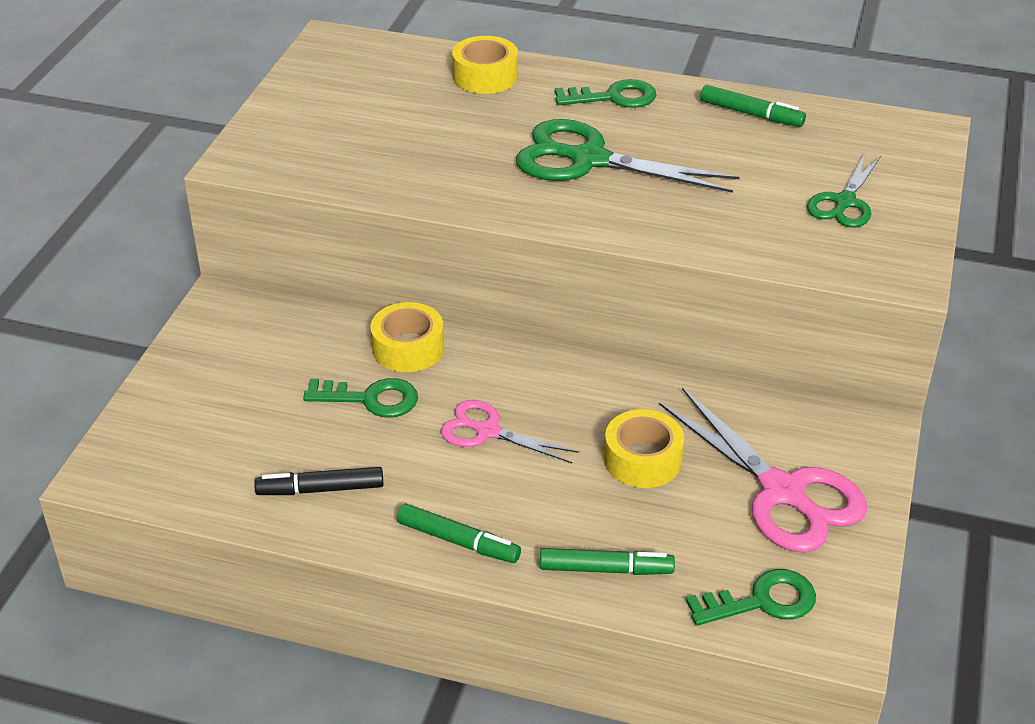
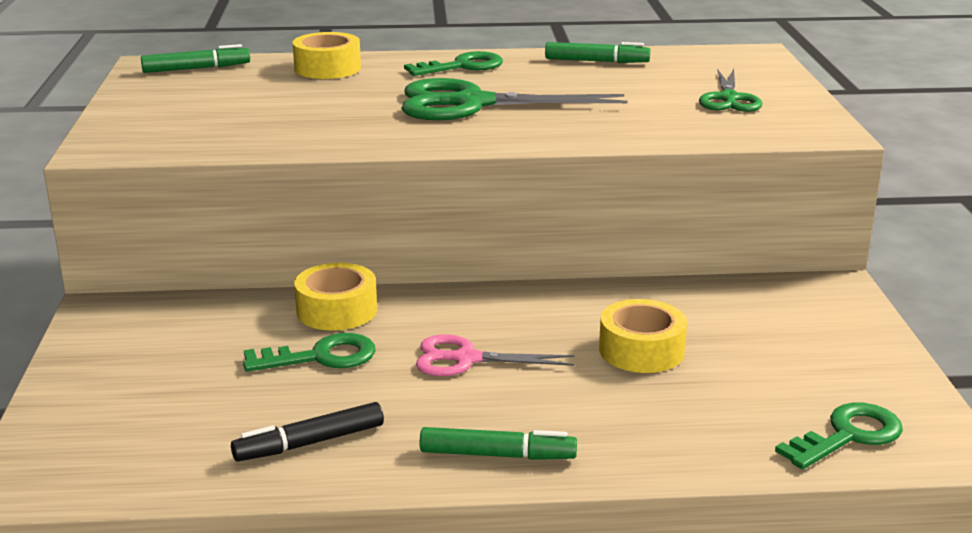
camera: 20 degrees left, 15 degrees down
(606, 569) = (672, 444): green marker -> green marker (196, 69)
(782, 492) = (795, 348): pink scissors -> none

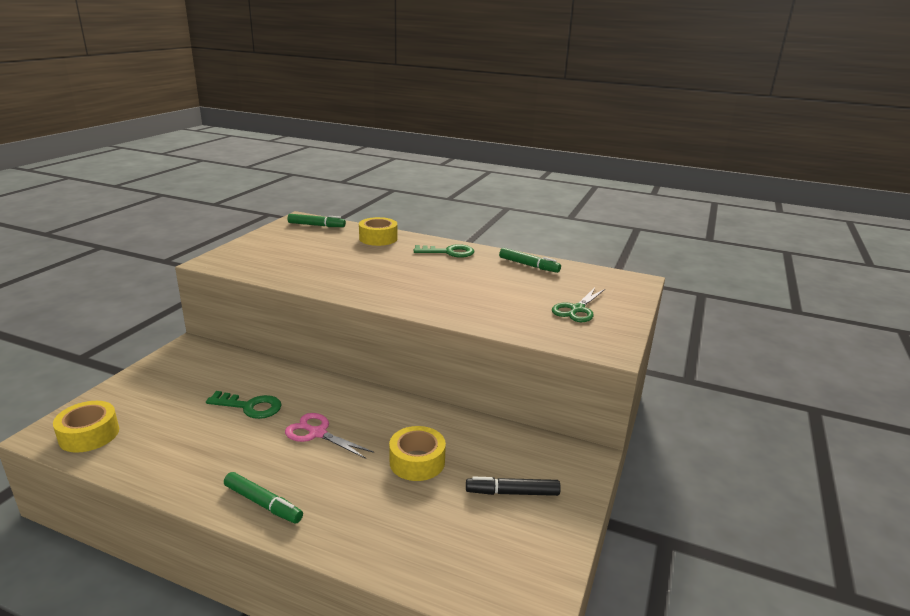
camera: 25 degrees right, 0 degrees up
(309, 443) = (186, 458): black marker -> black marker (512, 492)
(337, 310) = (289, 380): yellow tape -> yellow tape (89, 435)
(472, 104) = (422, 277): green scissors -> none
(848, 436) = (476, 575): green key -> none

